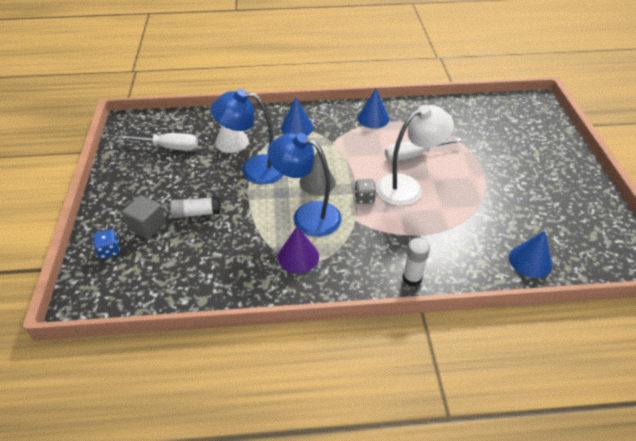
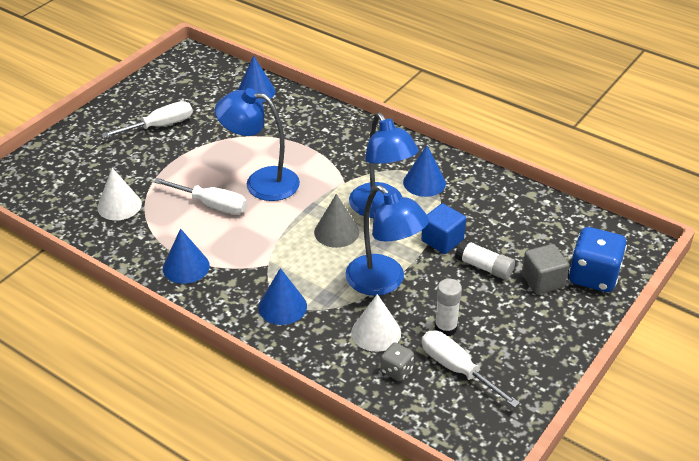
camera: 140 degrees left, 5 degrees down
(109, 251) = (593, 276): blue dice -> blue dice, size x1.93
(241, 216) = (442, 240): none -> blue cube
(298, 256) = (424, 182): purple cone -> blue cone
(364, 198) = (312, 194): grey dice -> grey dice (396, 370)
(407, 186) = (261, 182): white lamp -> blue lamp
(412, 278) = (354, 126): white glue stick -> white glue stick (446, 328)
(459, 126) = (119, 205): none -> white cone
(533, 185) = (159, 126): none -> white screwdriver

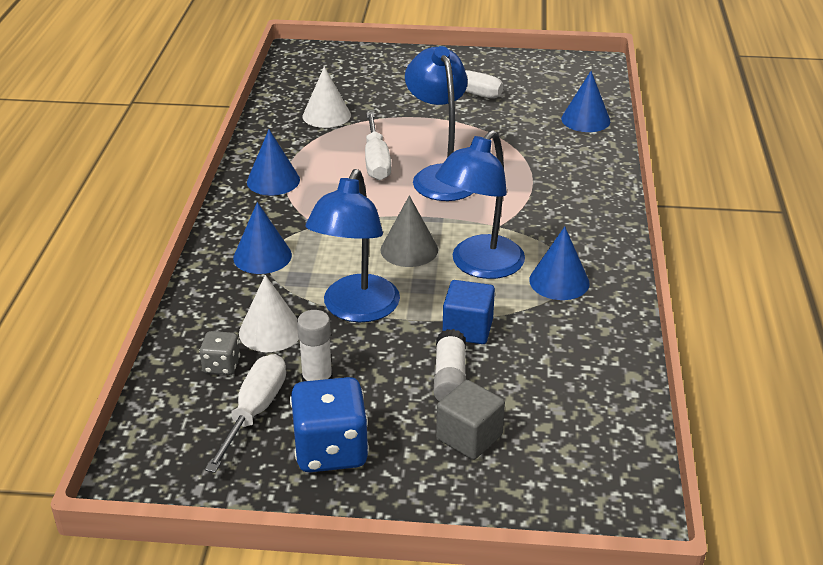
camera: 60 degrees right, 5 degrees down
(593, 276) = (521, 484): blue dice -> blue dice (331, 450)

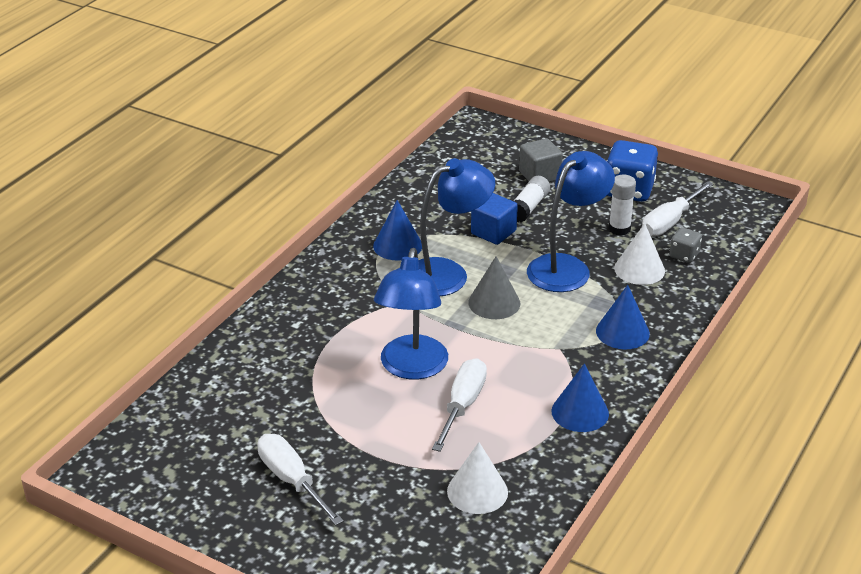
camera: 155 degrees left, 0 degrees up
(585, 120) = (206, 393): blue cone -> none

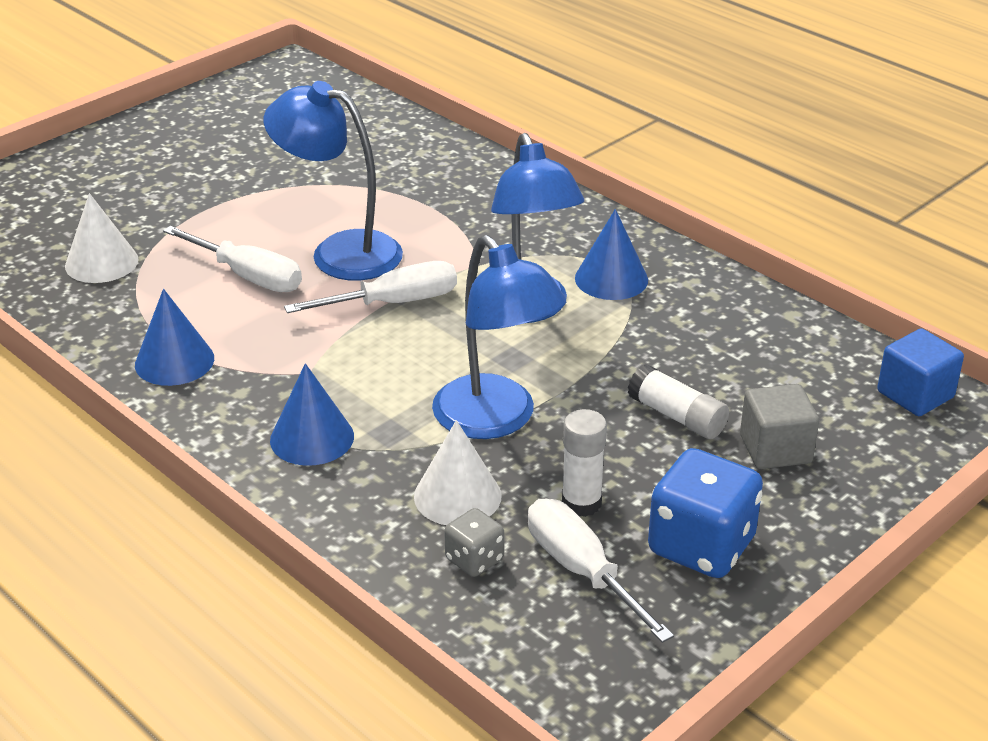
camera: 105 degrees right, 0 degrees up
(292, 481) = (206, 159): white screwdriver -> white screwdriver (393, 303)
(493, 232) = (616, 368): blue cube -> blue cube (915, 394)
(494, 303) = (439, 336): grey cone -> none

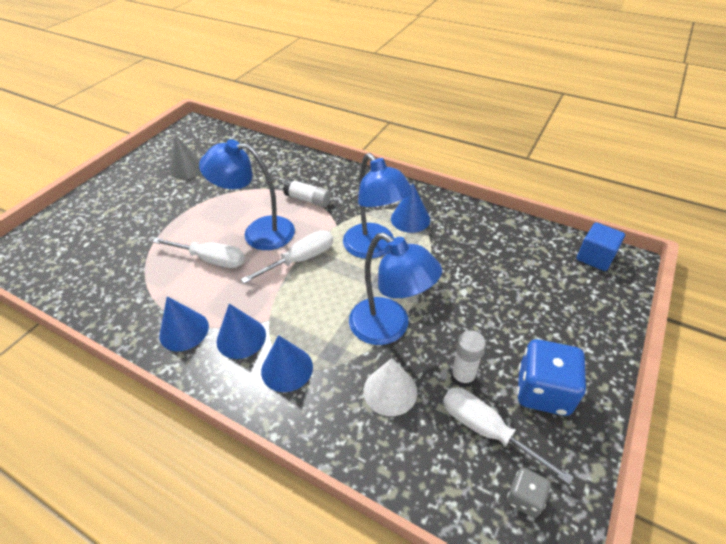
camera: 15 degrees left, 10 degrees up
(101, 262) = (119, 268): white cone -> none
(254, 136) = (187, 169): none -> grey cone
(257, 387) = (241, 338): none -> blue cone
(474, 559) = (420, 439): grey dice -> grey dice (524, 498)
(677, 416) = (485, 301): white glue stick -> white glue stick (308, 200)
(775, 449) = (546, 310): grey cube -> none

